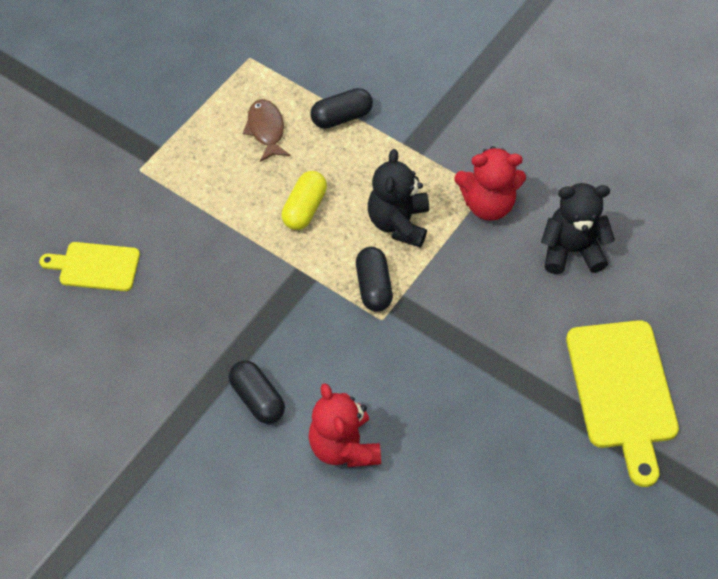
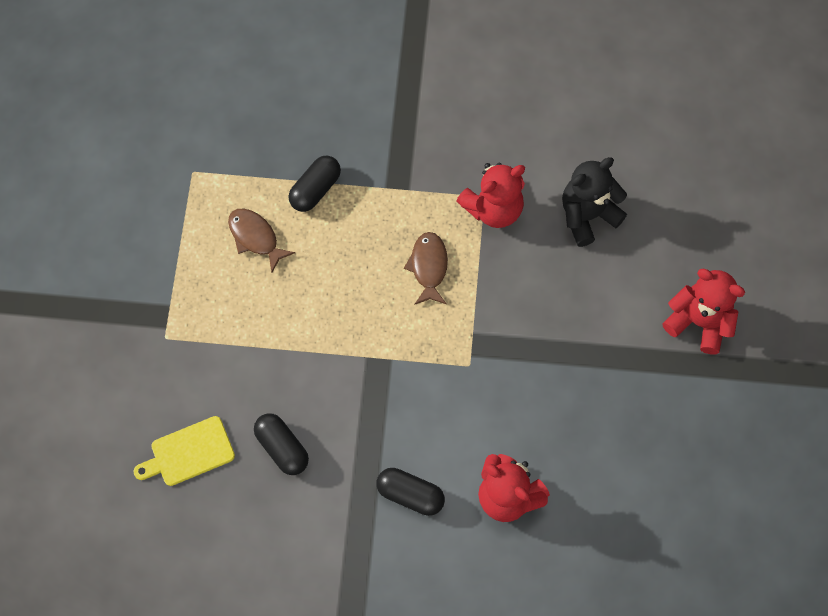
camera: 30 degrees left, 10 degrees up
(304, 208) = (339, 297): yellow capsule -> none
(373, 286) = (444, 339): black capsule -> black capsule (282, 448)
(398, 223) = (428, 267): black teddy bear -> brown fish
(622, 391) = (699, 322): yellow cutting board -> red teddy bear

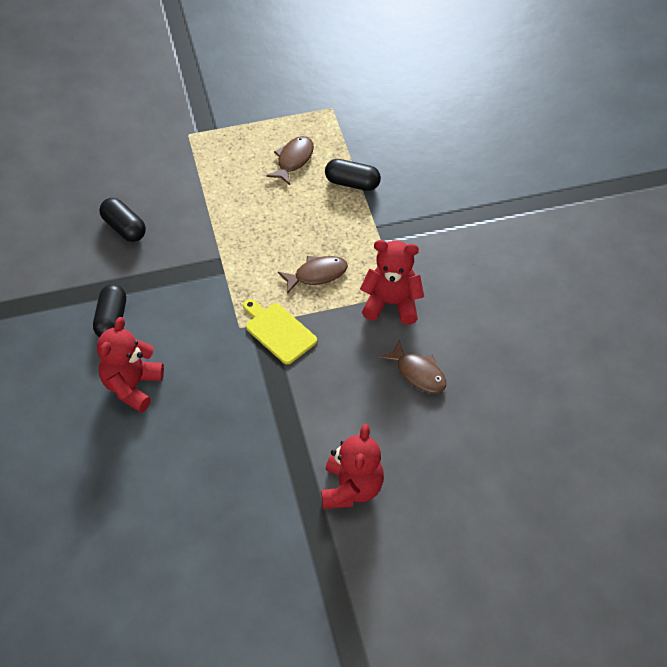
camera: 70 degrees right, 15 degrees down
(189, 453) = (101, 175): yellow cutting board -> yellow cutting board (278, 331)
(282, 448) = (124, 228): black capsule -> black capsule turned 75 degrees counterclockwise
(493, 209) = (392, 303): red teddy bear -> red teddy bear turned 150 degrees clockwise
(587, 215) = (418, 373): black teddy bear -> brown fish

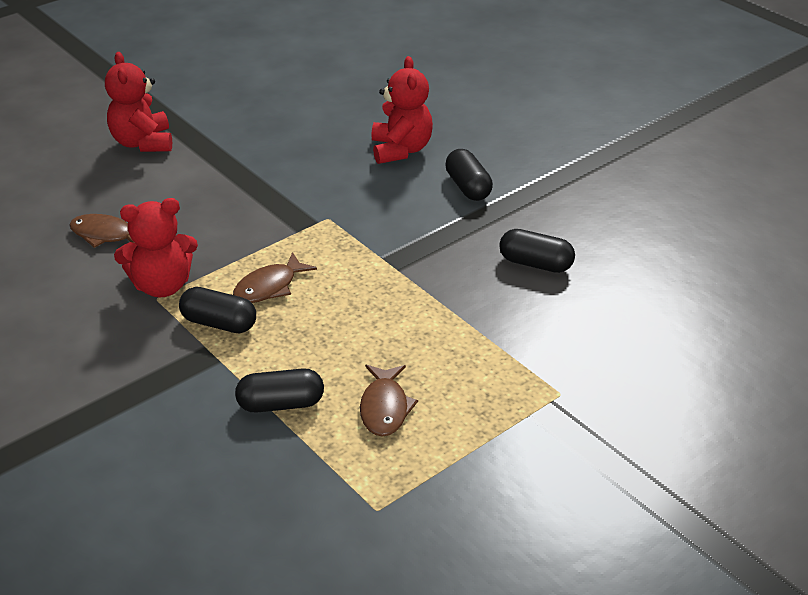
camera: 155 degrees right, 15 degrees down
(278, 331) = (282, 226): yellow cutting board -> none
(365, 255) = (219, 323): none -> black capsule

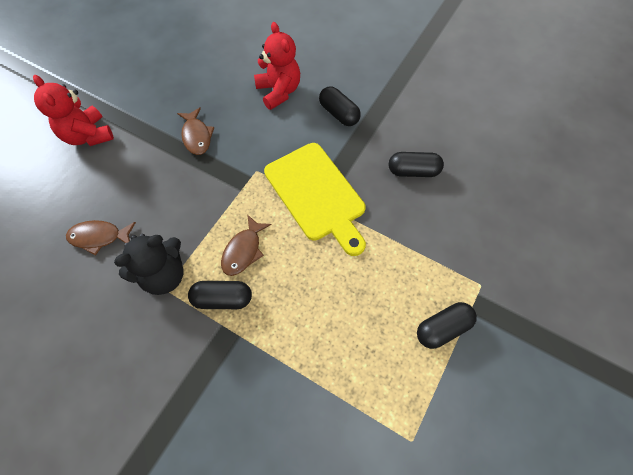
camera: 20 degrees left, 25 degrees up
(162, 286) = (164, 275): red teddy bear -> black teddy bear
(281, 404) = (301, 363): black capsule -> black capsule (442, 328)
(384, 408) = (374, 340): brown fish -> brown fish (197, 136)
(392, 257) = (317, 194): none -> yellow cutting board

